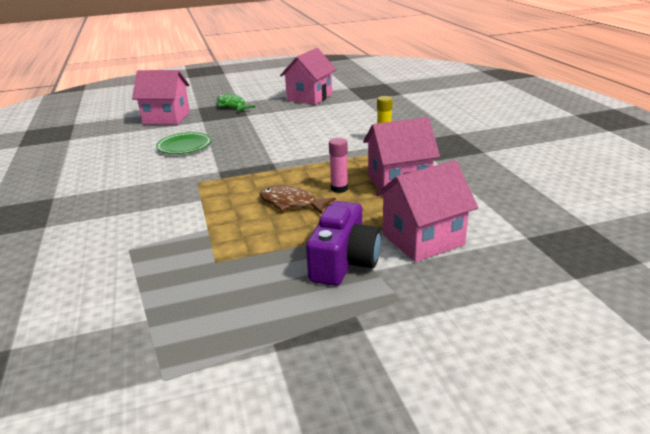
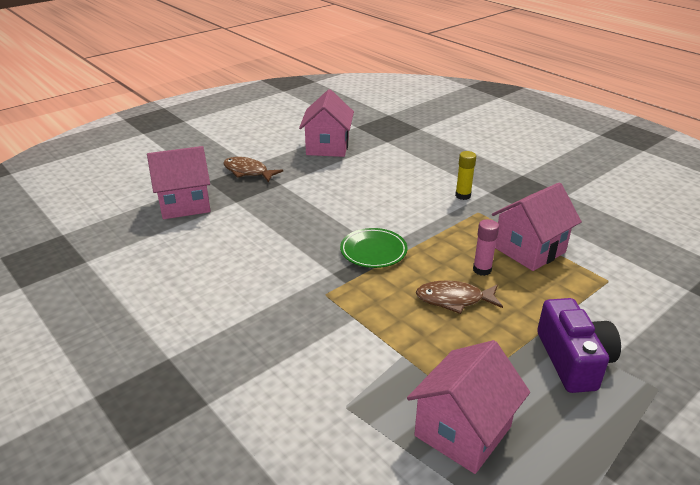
camera: 25 degrees left, 5 degrees up
(184, 146) = (254, 244): green plate -> green plate (373, 251)
(232, 105) = (248, 172): green fish -> brown fish
(422, 239) = (613, 315): pink house -> pink house (462, 431)

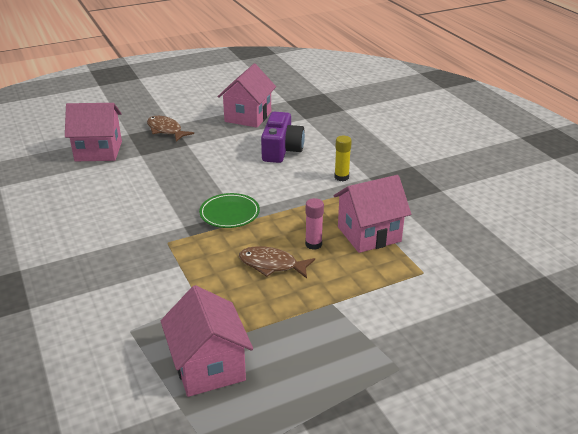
camera: 15 degrees right, 0 degrees up
(462, 431) = (209, 367): pink house -> pink house turned 75 degrees counterclockwise
(573, 360) = (341, 332): purple camera -> purple camera (281, 150)

